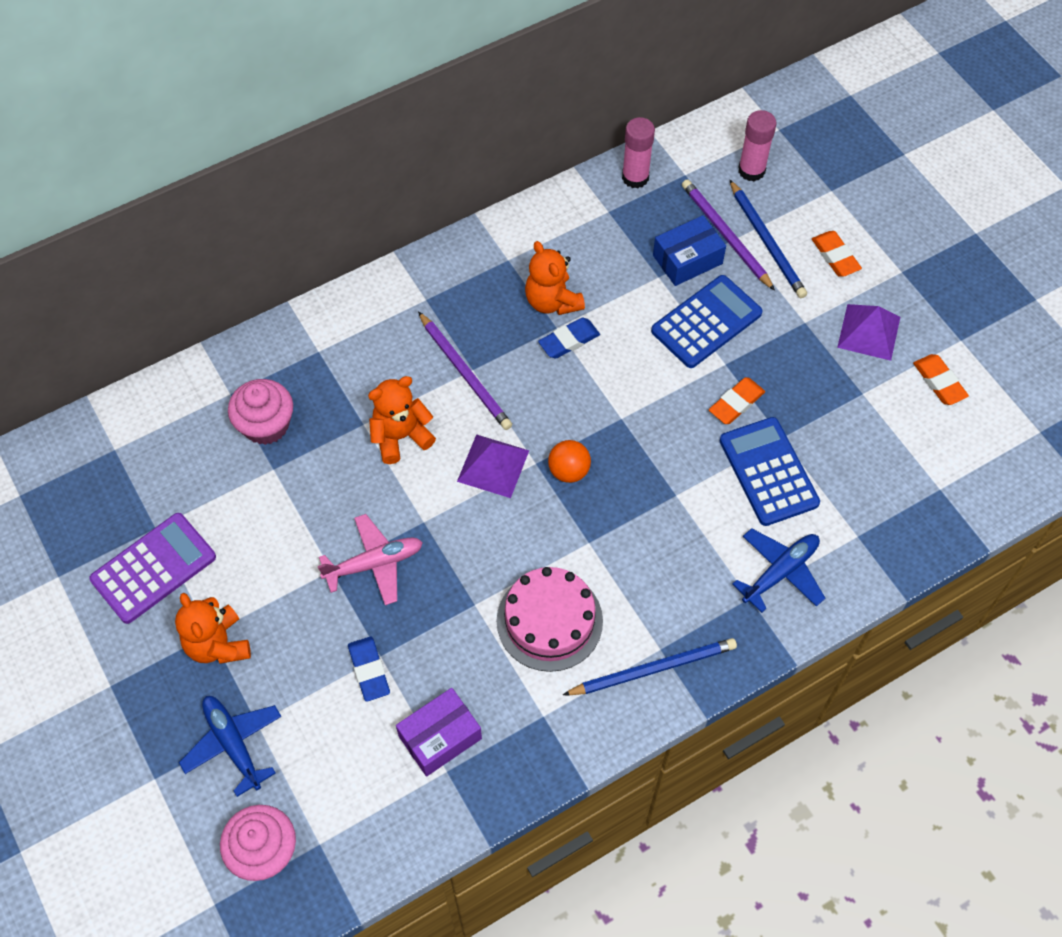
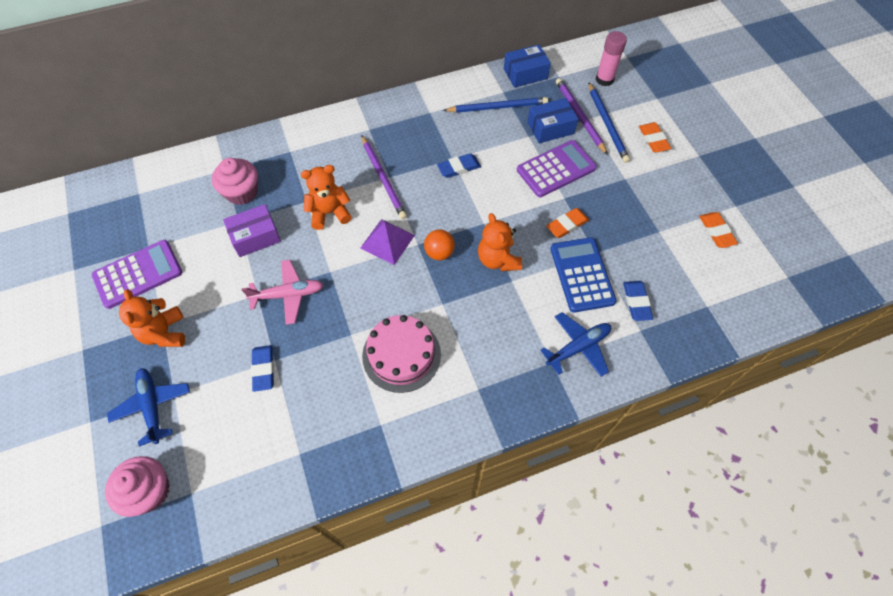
camera: 10 degrees right, 0 degrees up
(440, 737) = (301, 427): purple box -> purple box (255, 237)
(552, 301) = (453, 141): orange teddy bear -> orange teddy bear (498, 259)
(635, 177) = (525, 74): pink glue stick -> blue box
(653, 669) = (470, 403): blue pencil -> blue pencil (497, 107)
(706, 322) = (556, 169): blue calculator -> purple calculator
(847, 498) = (636, 302): none -> blue eraser
(868, 332) = (669, 191): purple pyramid -> none

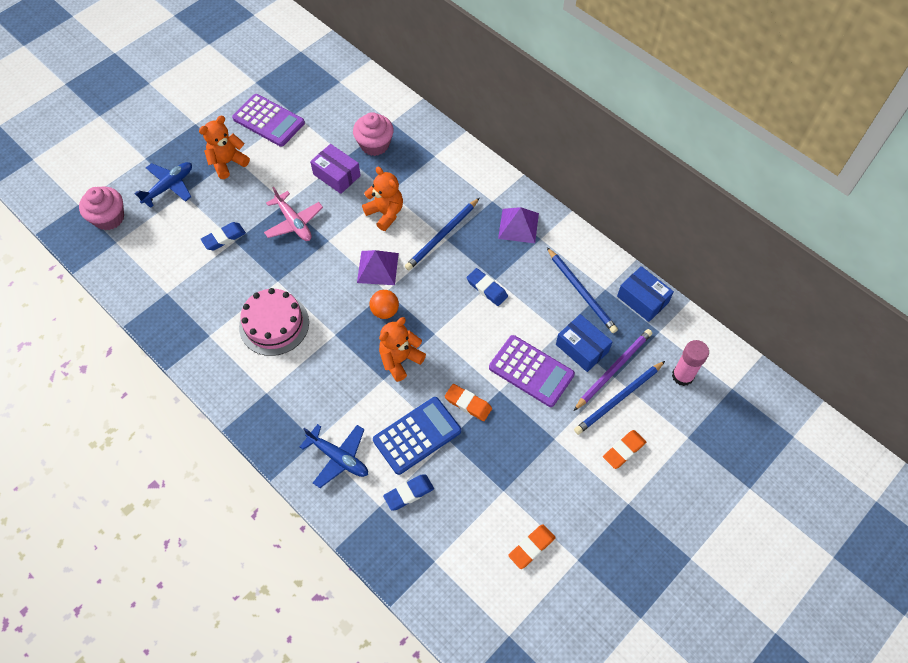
camera: 65 degrees right, 0 degrees up
(383, 179) = (442, 236): purple pencil -> blue pencil
(407, 121) = (518, 225): none -> purple pyramid

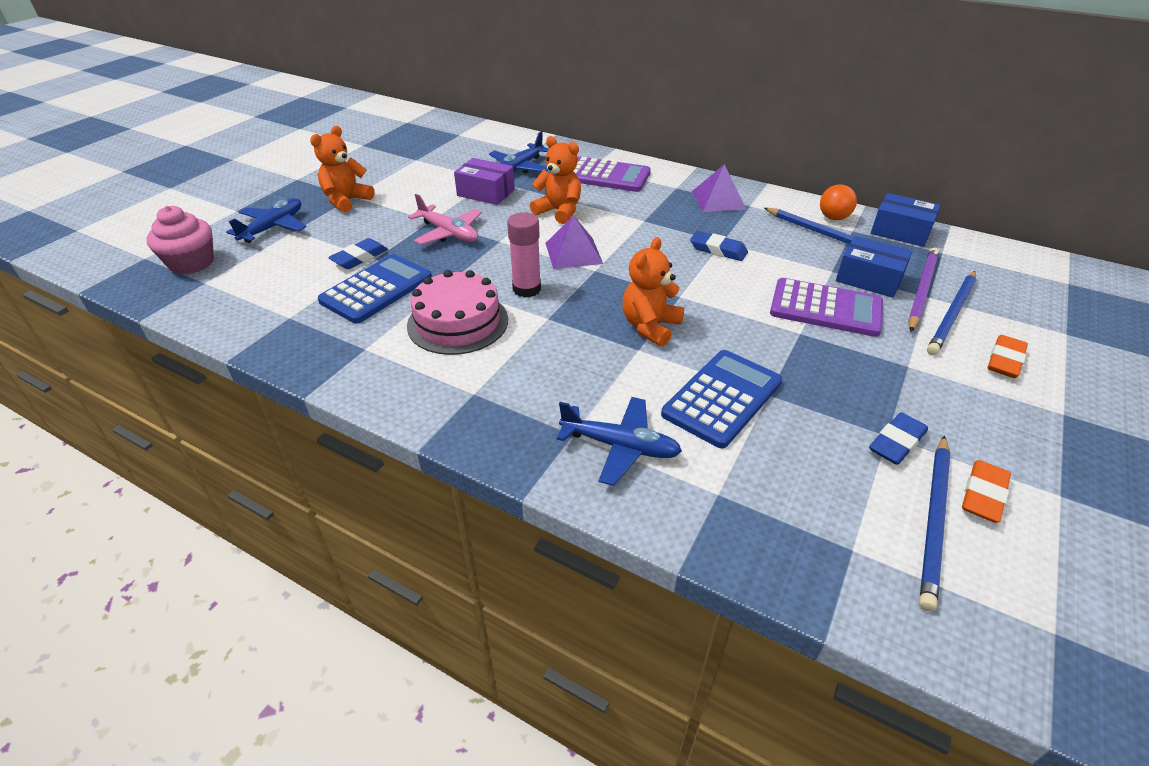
camera: 15 degrees left, 20 degrees down
(228, 277) = (377, 289): none -> blue calculator
(268, 121) = (387, 167): purple calculator -> purple calculator (607, 176)
(375, 145) = (519, 168): pink cupcake -> blue plane
(385, 311) = (604, 287): orange ball -> orange ball (833, 218)
(409, 493) = (753, 468): blue eraser -> blue eraser (896, 442)
(442, 236) = (636, 218): blue pencil -> blue pencil (934, 520)
(468, 404) = (769, 353): orange eraser -> none
(682, 376) = (1004, 282): pink glue stick -> pink glue stick (526, 289)

